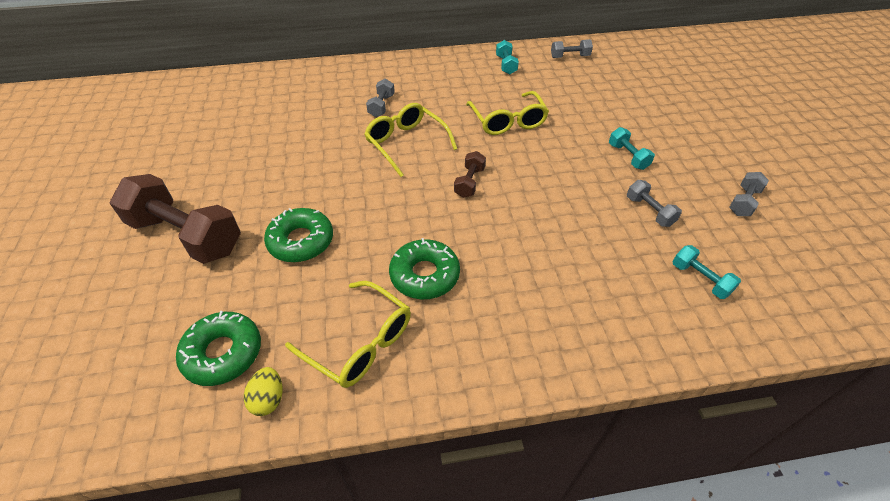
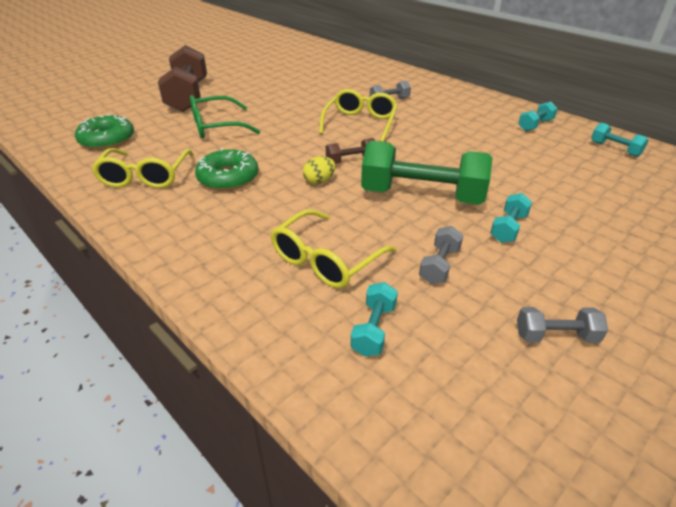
camera: 55 degrees right, 10 degrees down
(268, 399) = (81, 165): yellow egg -> yellow egg (319, 181)
(301, 241) = (217, 126): green donut -> green glasses
(507, 121) = (456, 151): yellow glasses -> yellow glasses (326, 259)
(557, 173) = (421, 196): none -> green dumbbell
(570, 57) = (615, 149): grey dumbbell -> turquoise dumbbell

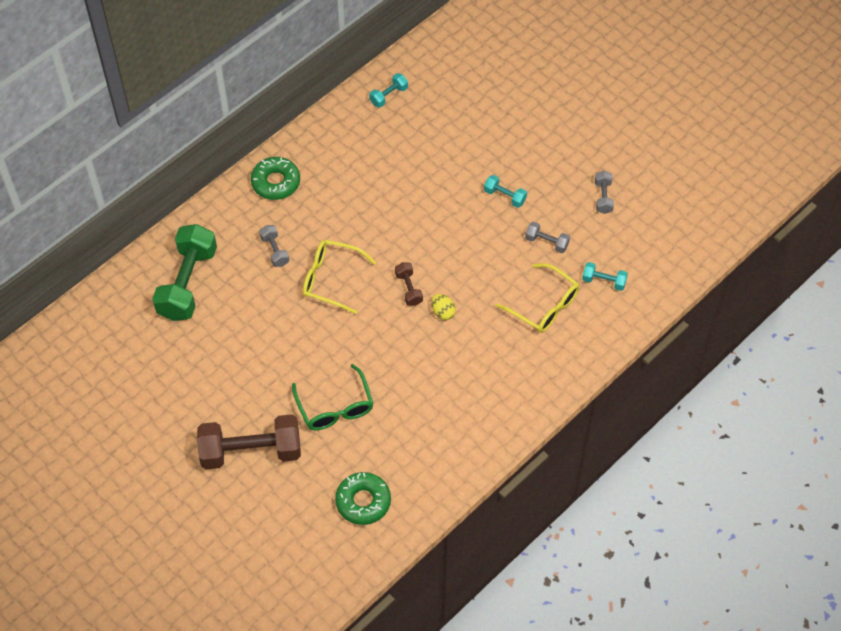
camera: 90 degrees left, 20 degrees up
(145, 176) = (435, 446): yellow glasses -> none
(228, 177) = (437, 380): green donut -> green donut (276, 182)
(421, 196) = (464, 243): green dumbbell -> green dumbbell (187, 283)
(535, 125) = (340, 139): turquoise dumbbell -> none

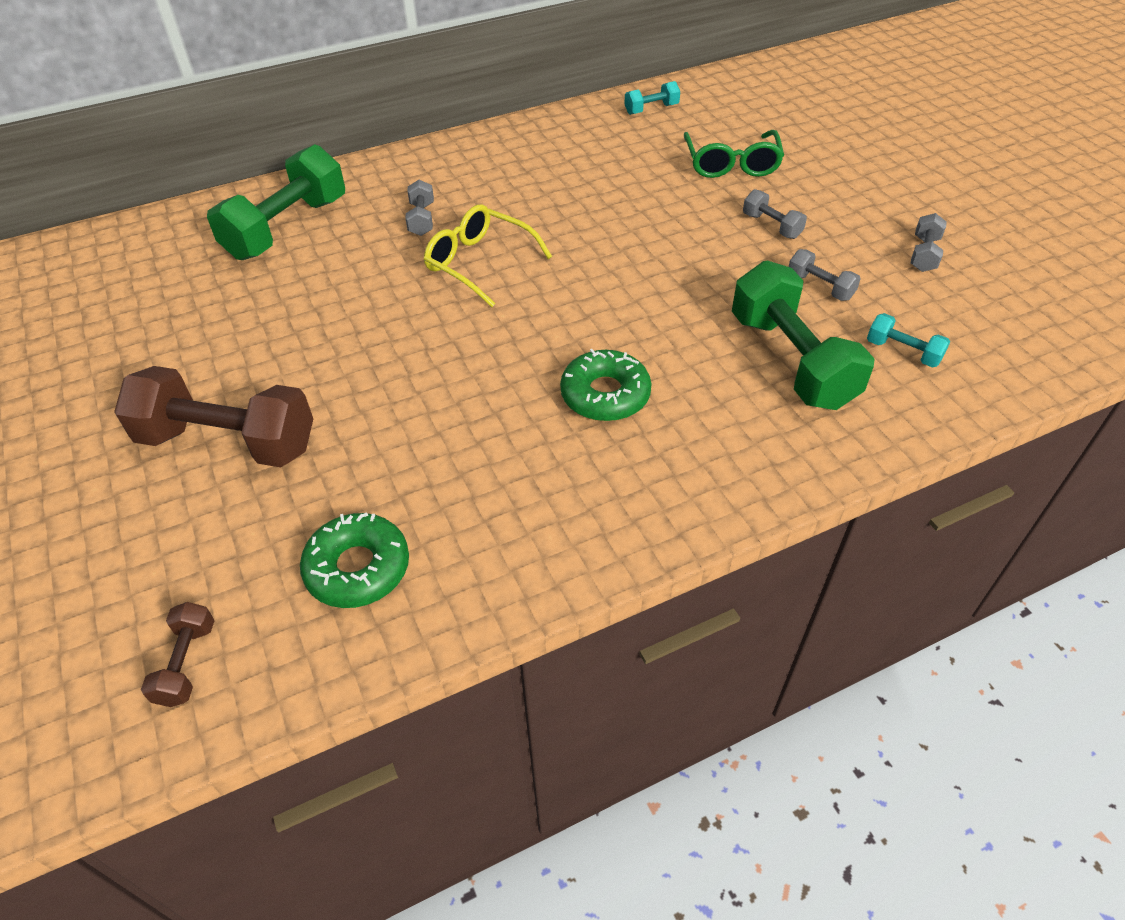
camera: 20 degrees right, 10 degrees down
(276, 182) = (465, 157): green donut -> green donut (605, 395)
(335, 406) = (394, 414): green glasses -> green glasses (731, 164)
(408, 289) = (585, 296): brown dumbbell -> brown dumbbell (186, 663)
(443, 312) = (624, 334): yellow egg -> none
(505, 196) = (771, 226): turquoise dumbbell -> grey dumbbell
(543, 305) = (791, 361): yellow glasses -> green dumbbell

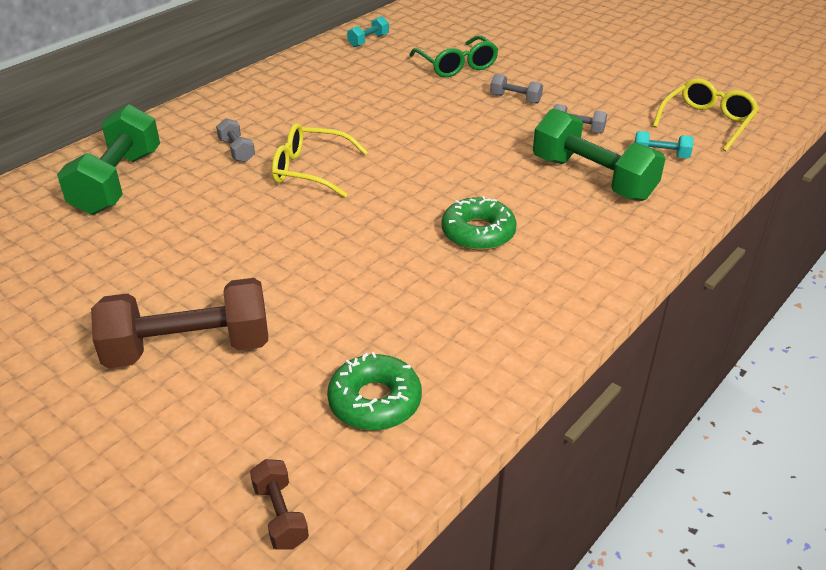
camera: 25 degrees left, 10 degrees down
(924, 254) = (630, 95): grey dumbbell -> none
(1001, 320) = (706, 122): none -> yellow glasses

